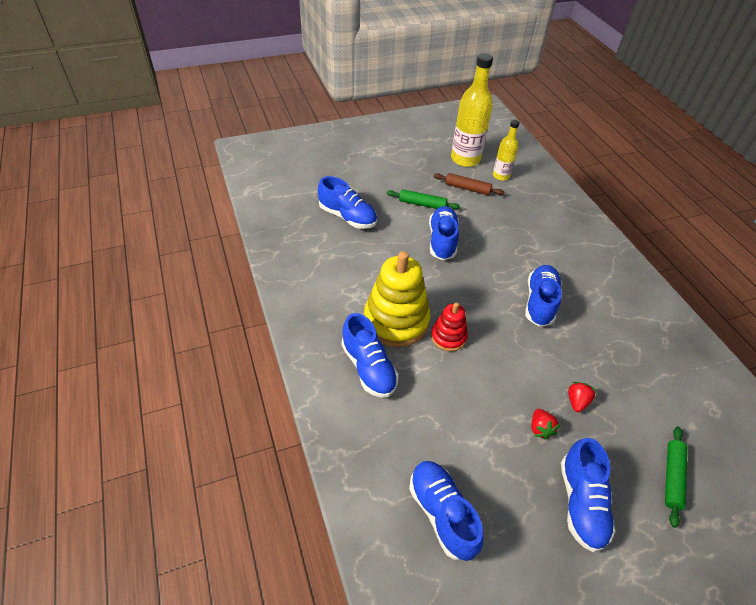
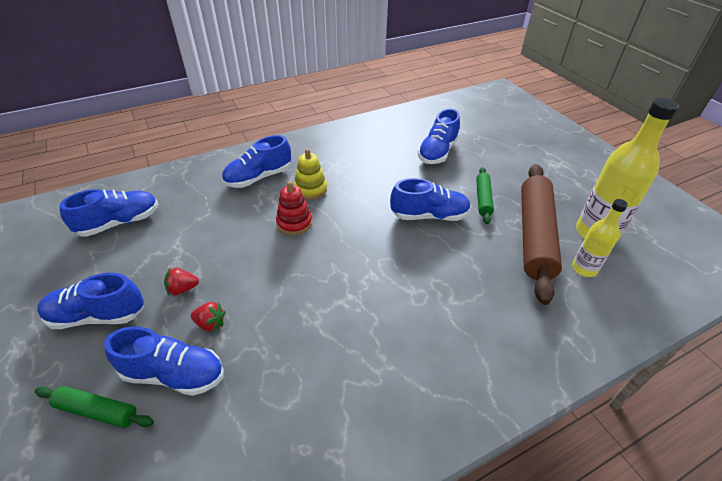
camera: 85 degrees right, 5 degrees down
(396, 321) = (310, 189): yellow stacking toy -> yellow stacking toy, size x0.54
(467, 188) = (534, 235): brown rolling pin -> brown rolling pin, size x2.09
(540, 302) = (353, 299): blue shoe -> blue shoe (174, 374)

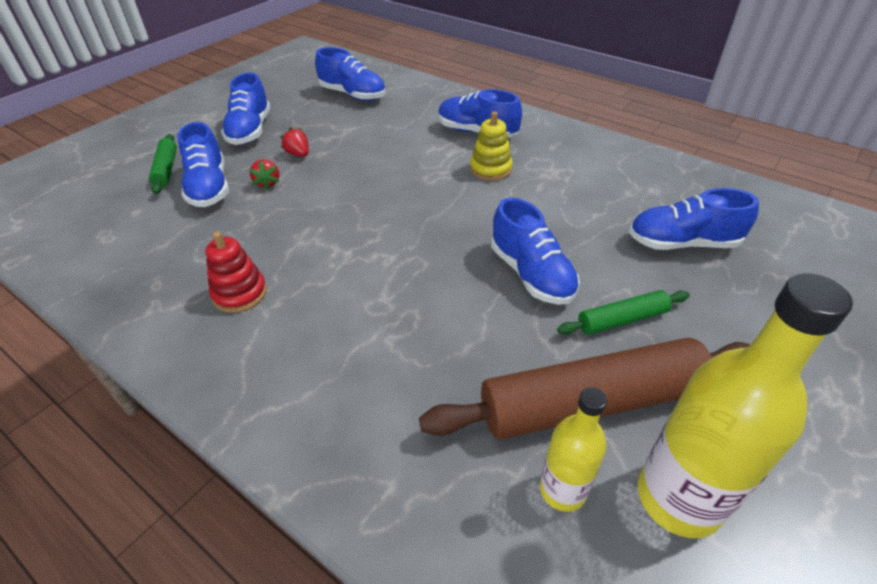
camera: 65 degrees right, 0 degrees up
(97, 316) = (250, 130): blue shoe -> blue shoe turned 150 degrees counterclockwise
(294, 223) = (427, 179): red stacking toy -> red stacking toy (240, 293)

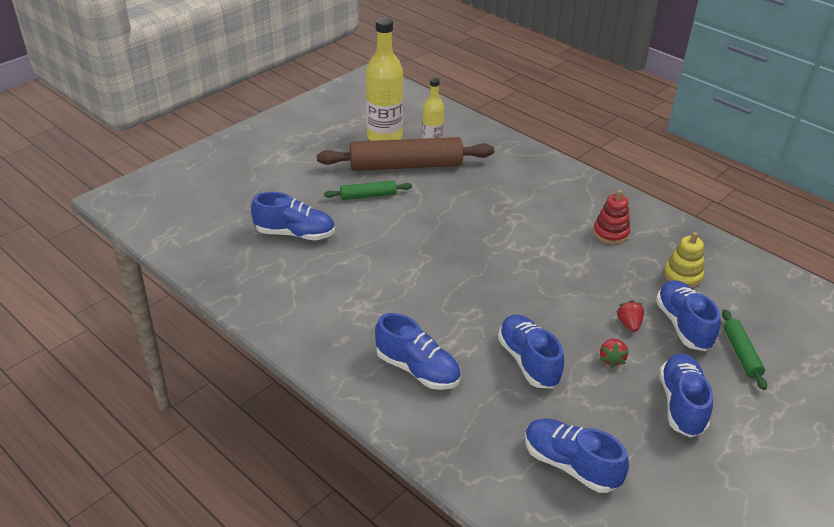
camera: 175 degrees left, 5 degrees down
(298, 154) = (611, 359): red strawberry -> red strawberry turned 45 degrees clockwise
(490, 169) = (416, 316): yellow stacking toy -> yellow stacking toy (682, 276)
(531, 274) = (413, 225): blue shoe -> blue shoe (528, 361)

